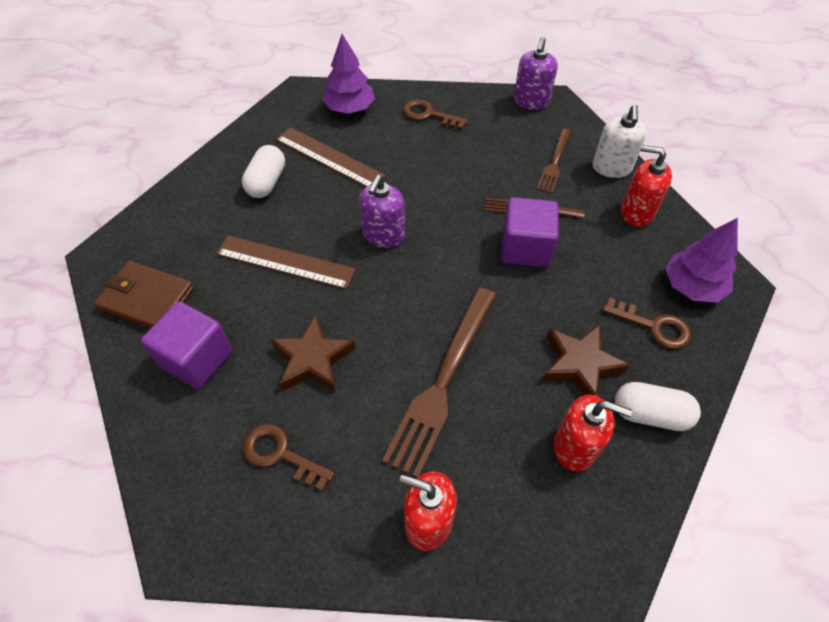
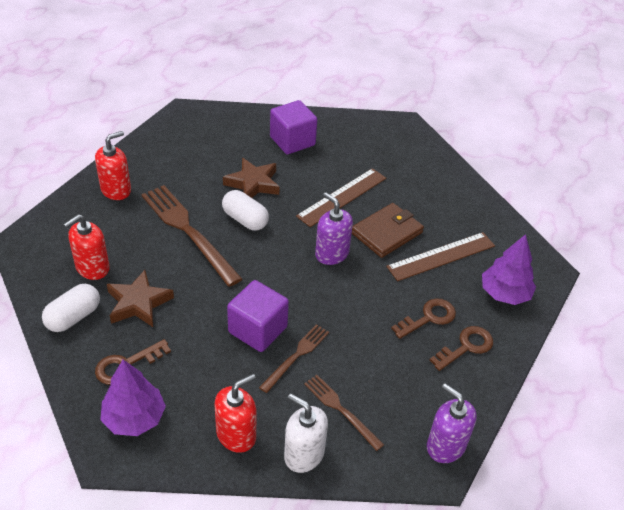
camera: 115 degrees right, 10 degrees down
(147, 299) = (354, 133): brown wallet -> brown wallet (386, 233)
(267, 182) = (432, 212): white capsule -> white capsule (245, 220)
(280, 454) = (203, 153): brown key -> brown key (428, 318)

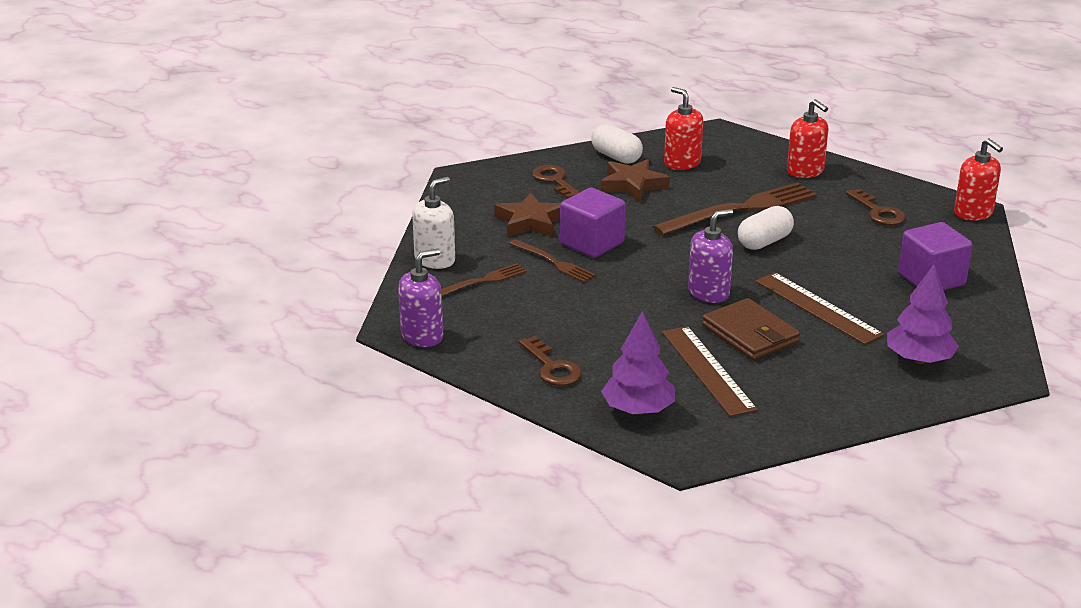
camera: 100 degrees right, 15 degrees down
(134, 418) = (495, 185): purple tree -> purple tree (919, 359)
(236, 435) = (465, 229): red soap dispenser -> red soap dispenser (973, 213)
(253, 183) = (833, 249): brown star -> brown star (530, 222)
(428, 318) = (600, 347): brown key -> brown key (878, 212)

